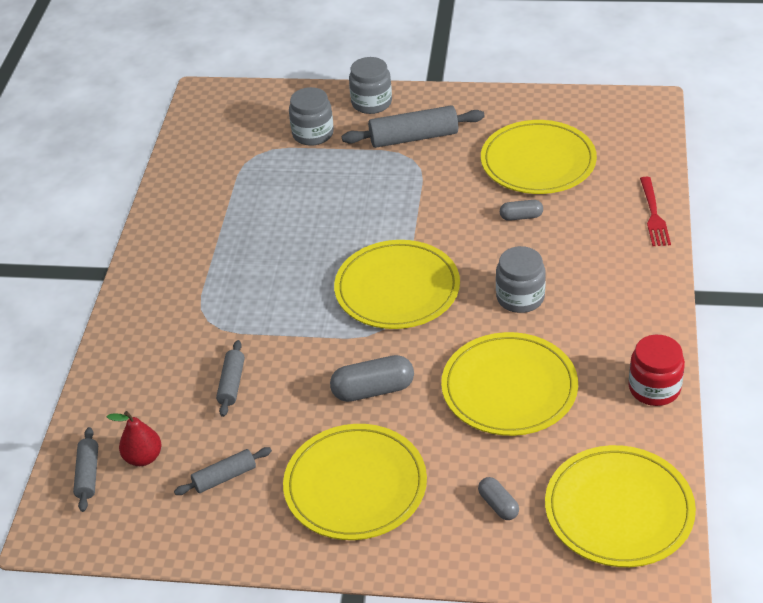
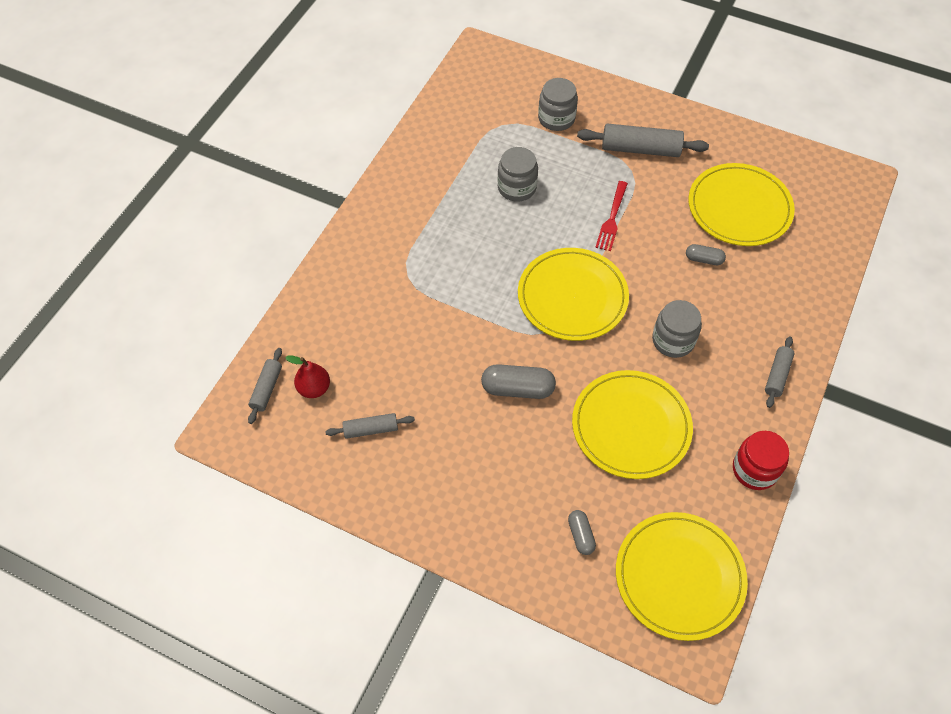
camera: 15 degrees right, 15 degrees up
(232, 383) = (406, 343): grey rolling pin -> grey rolling pin (777, 375)
(355, 485) = (471, 475): yellow plate -> none
(371, 103) = (617, 102): grey jar -> grey jar (517, 187)
(653, 214) = (821, 295): red fork -> red fork (612, 218)

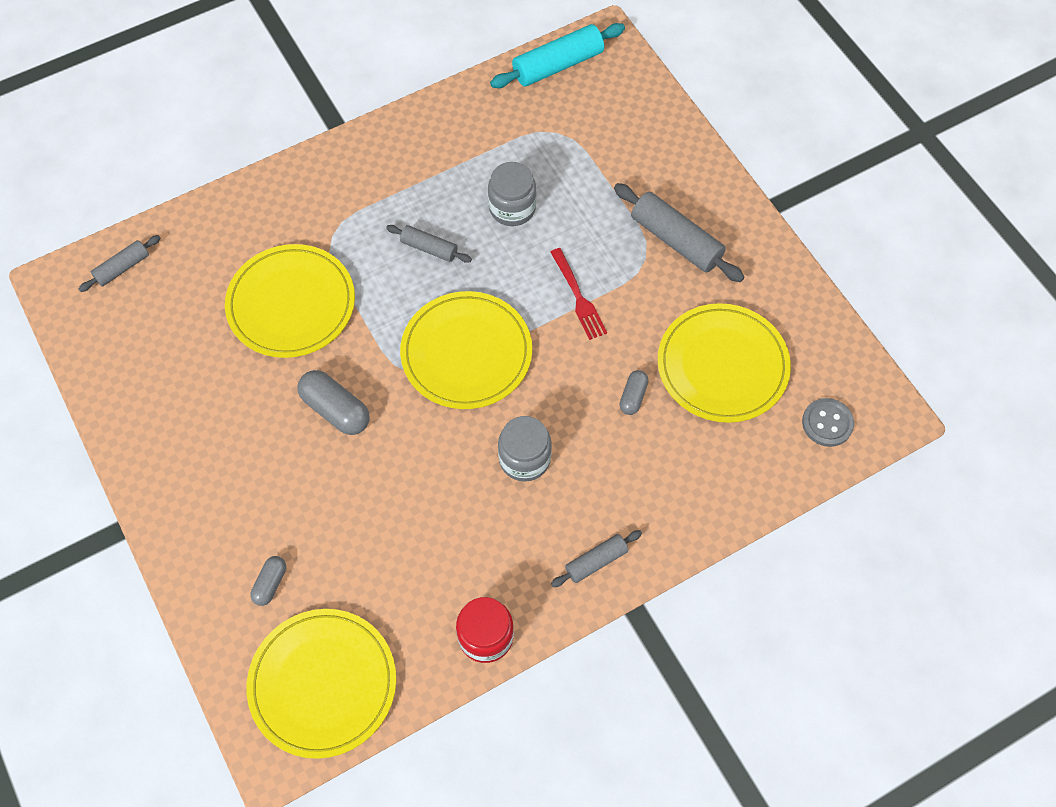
camera: 35 degrees right, 5 degrees up
(314, 388) = (161, 293): red pear -> none
(371, 429) = (176, 362): grey rolling pin -> grey rolling pin (429, 248)
(464, 82) = (558, 65): none -> turquoise rolling pin
(556, 118) = (618, 157): grey jar -> none
(612, 218) = (578, 297): red fork -> red fork turned 75 degrees counterclockwise
(631, 426) = (407, 515): yellow plate -> yellow plate (291, 304)
(704, 259) = (633, 396): grey capsule -> grey capsule turned 60 degrees clockwise
(831, 205) = (827, 423): none -> grey button

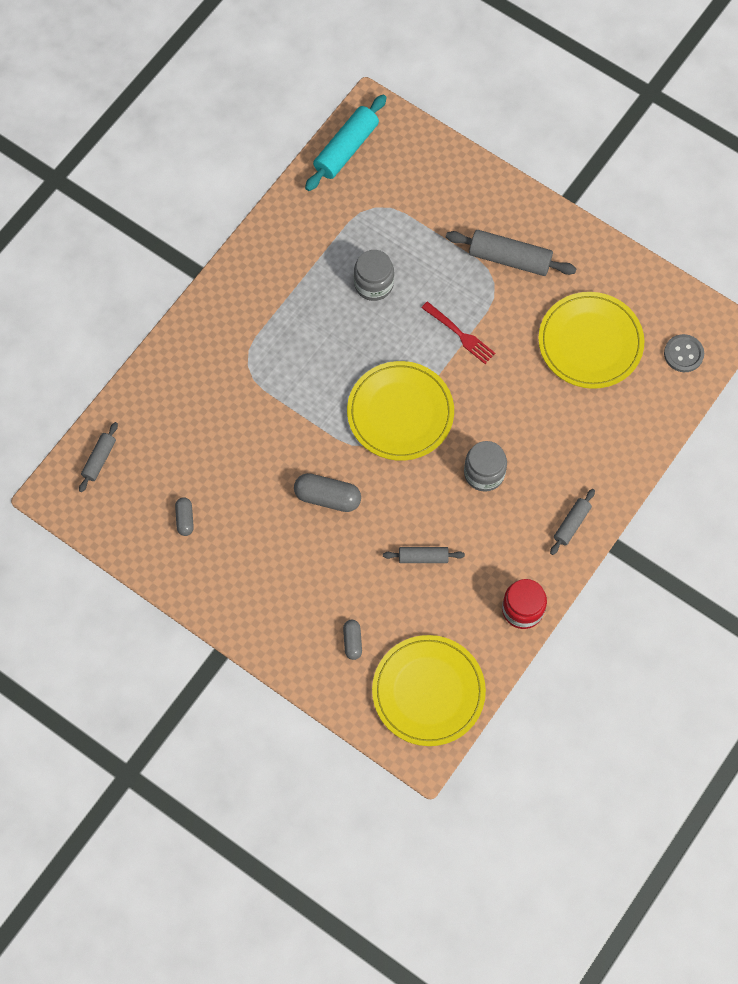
camera: 25 degrees left, 5 degrees up
(291, 304) = (247, 432): yellow plate -> none
(429, 248) = (328, 343): grey rolling pin -> grey rolling pin (423, 557)
(633, 396) = (538, 393): grey capsule -> grey capsule (185, 519)

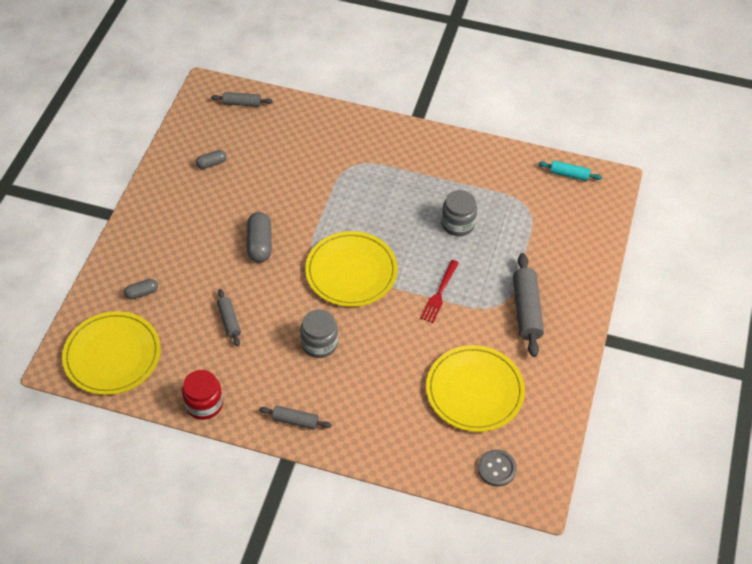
camera: 70 degrees right, 15 degrees down
(346, 149) = (569, 174): turquoise rolling pin -> turquoise rolling pin, size x0.57

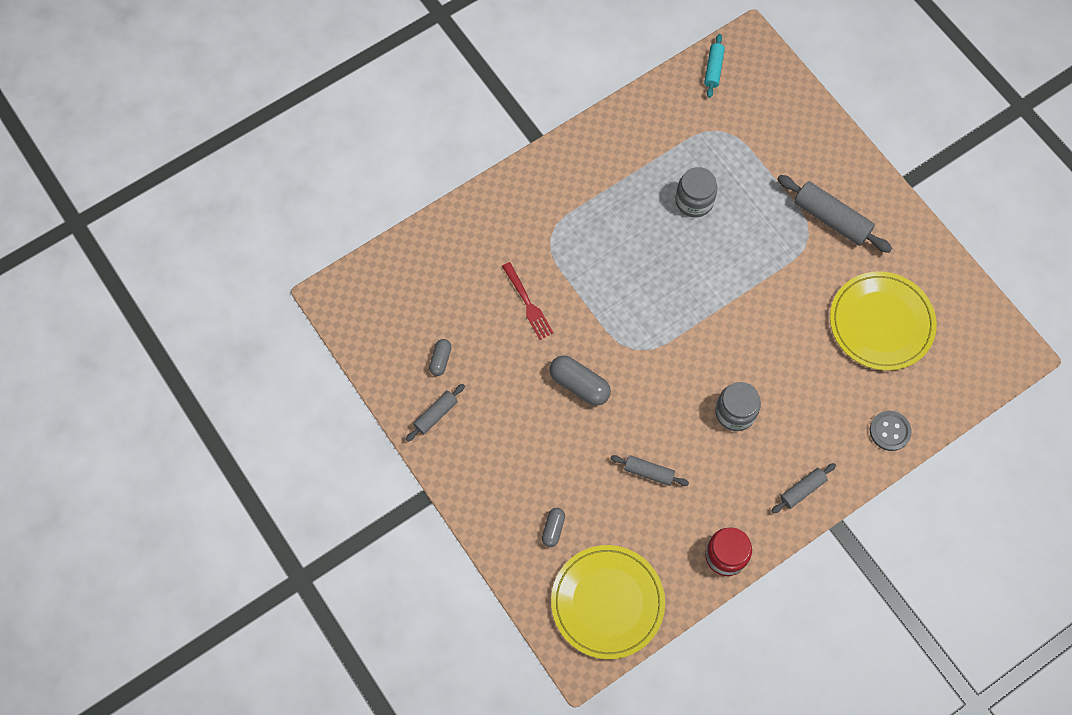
camera: 50 degrees left, 15 degrees up
(242, 103) = (384, 279): grey rolling pin -> grey rolling pin (436, 414)
(351, 271) = (676, 329): yellow plate -> none
(439, 293) = (759, 274): red fork -> red fork (528, 303)
(496, 468) = (968, 364): grey button -> grey button (889, 431)
(569, 174) = (713, 69): turquoise rolling pin -> turquoise rolling pin turned 45 degrees counterclockwise

